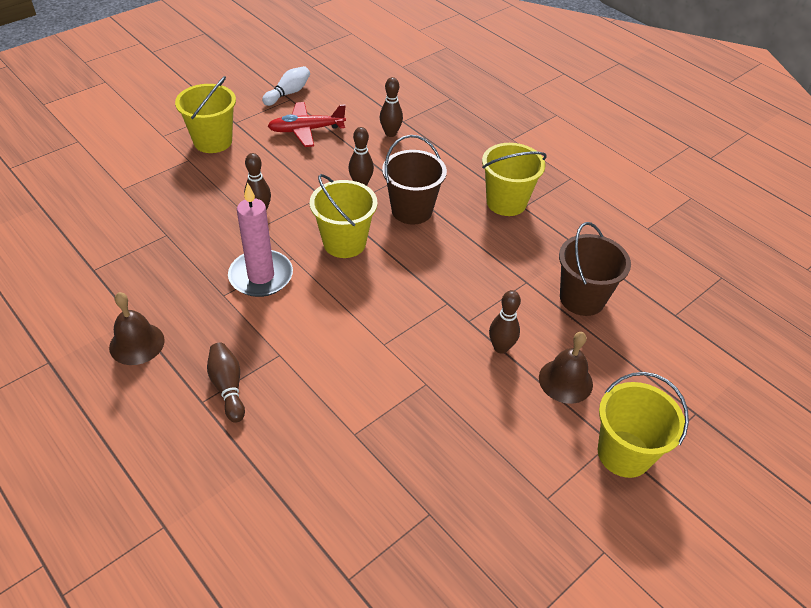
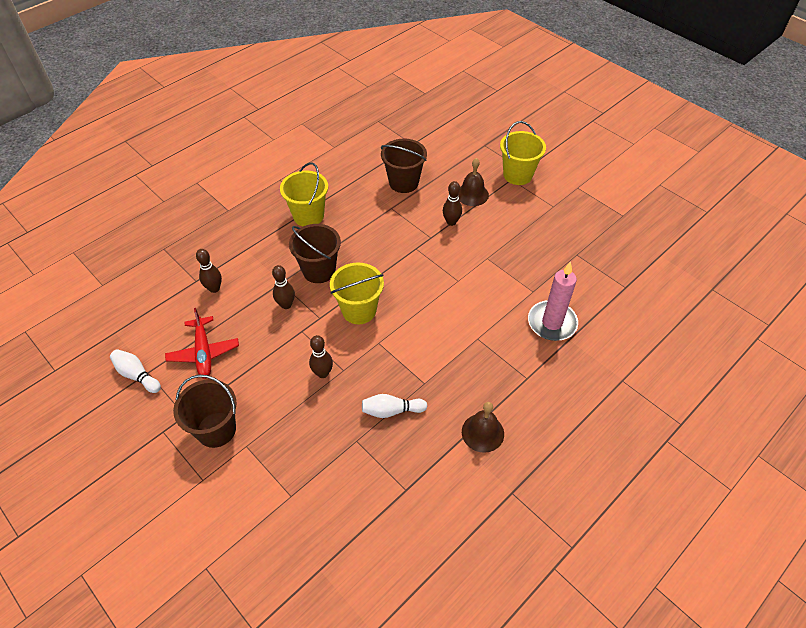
camera: 90 degrees left, 5 degrees up
(194, 264) = (391, 411): none -> white bowling pin
(213, 141) = (216, 429): yellow bucket -> brown bucket
(228, 387) = (511, 364): brown bowling pin -> none
(261, 276) = (401, 360): pink candle -> pink candle (552, 323)

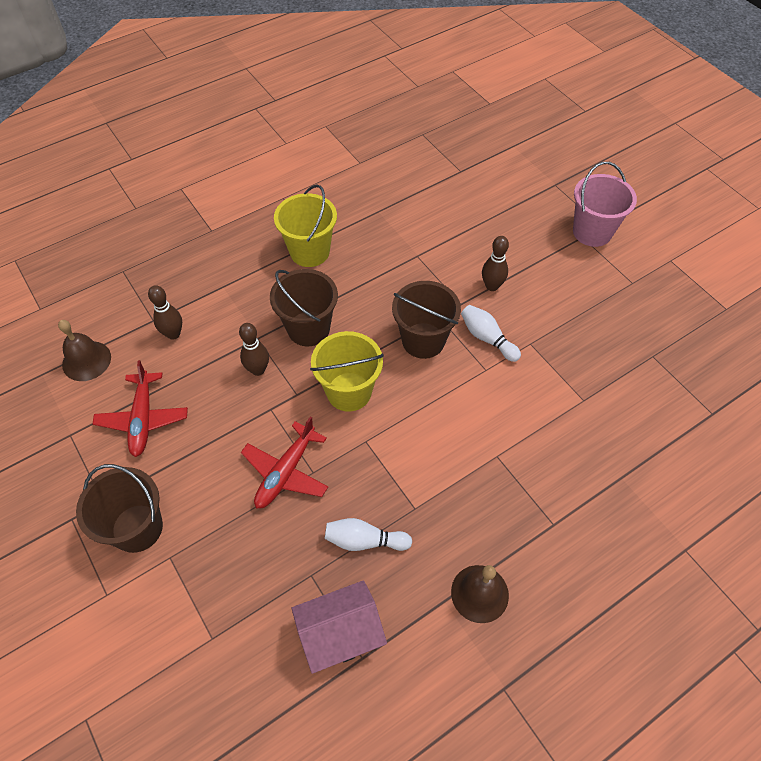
camera: 10 degrees right, 5 degrees up
(137, 375) = (56, 436): white bowling pin -> white bowling pin (487, 338)
(322, 373) = (286, 472): brown bowling pin -> red plane
(386, 476) = (340, 634): none -> pink house
(403, 182) = (439, 223): brown bucket -> brown bucket (423, 340)
(472, 194) = (526, 251): brown bell -> brown bell (86, 360)
(517, 175) = (592, 232): yellow bucket -> pink bucket
(552, 323) = (602, 449): pink candle -> none

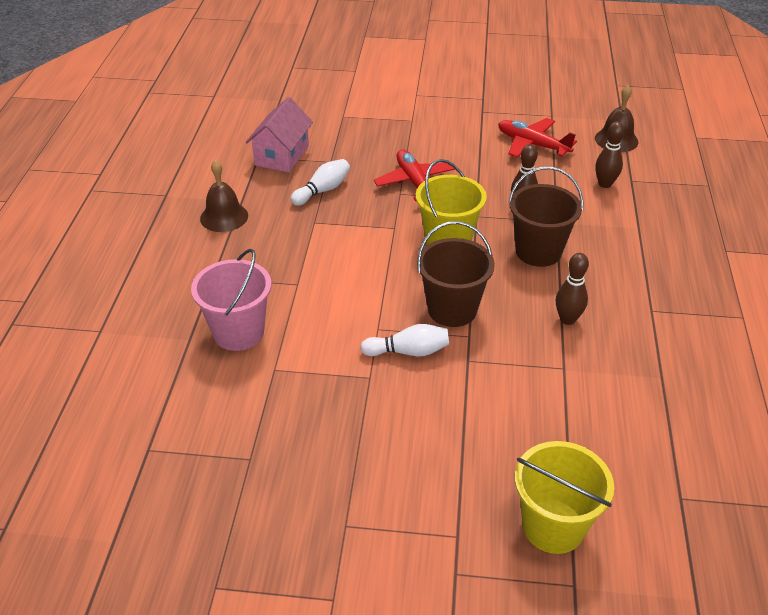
camera: 130 degrees right, 15 degrees down
(137, 528) = (447, 116): brown bucket -> none
(309, 252) = (639, 297): yellow bucket -> yellow bucket (553, 526)
(492, 286) = (466, 398): brown bowling pin -> brown bowling pin (567, 319)
(592, 232) = (455, 553): pink bucket -> pink bucket (238, 332)

